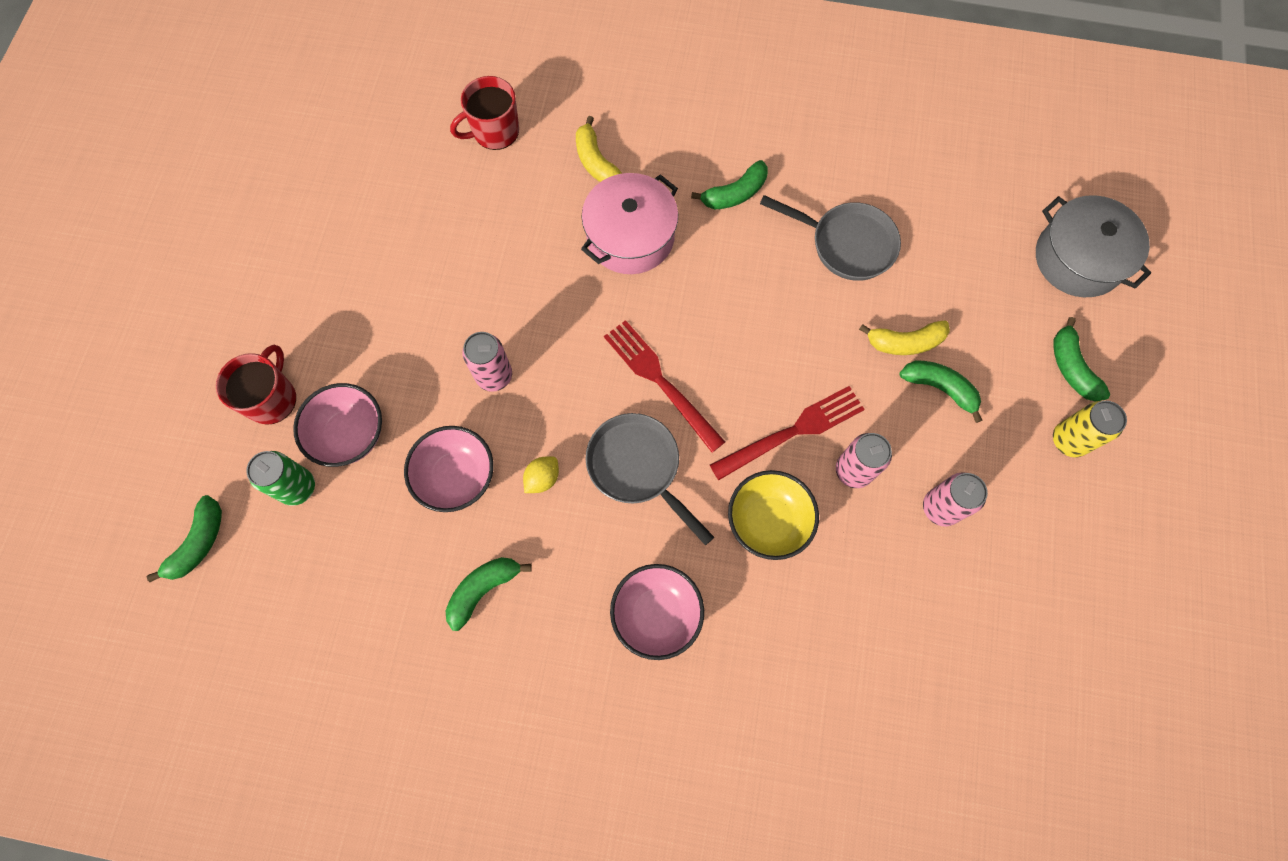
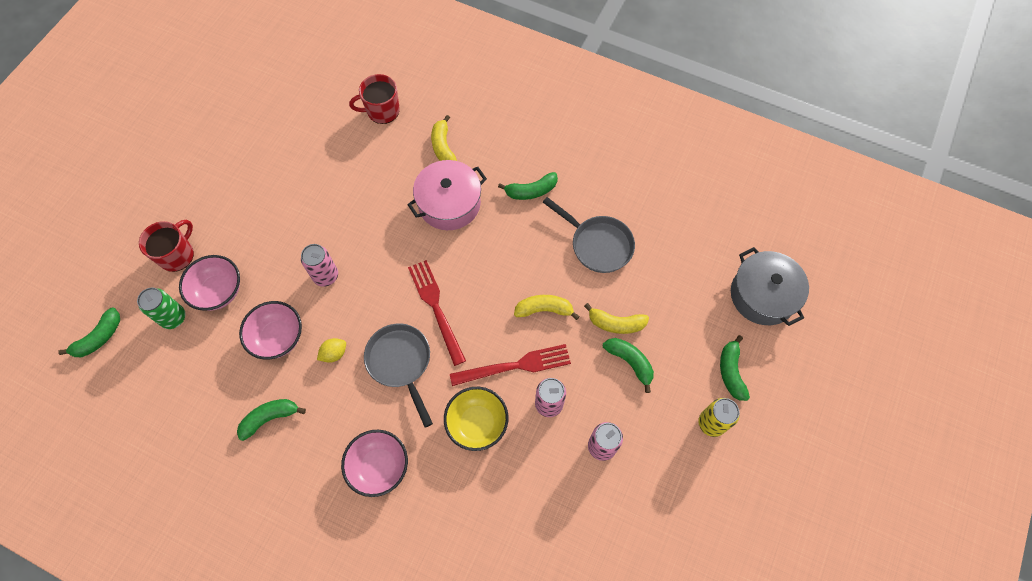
camera: 15 degrees right, 5 degrees down
(805, 347) = (544, 309): none -> yellow banana

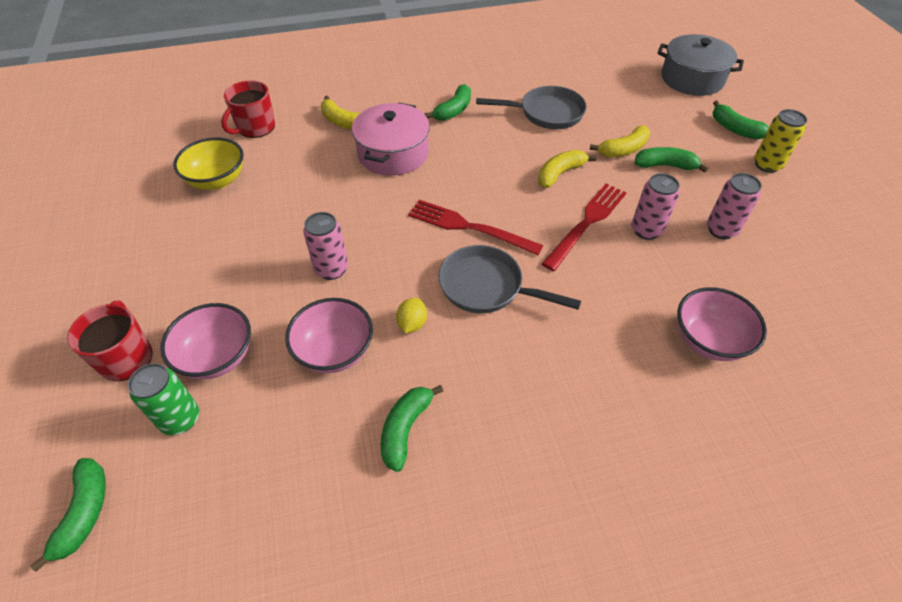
camera: 40 degrees left, 15 degrees down
(379, 467) = (569, 383): pink bowl -> pink bowl (709, 340)
(477, 423) = (610, 284): yellow bowl -> yellow bowl (217, 180)

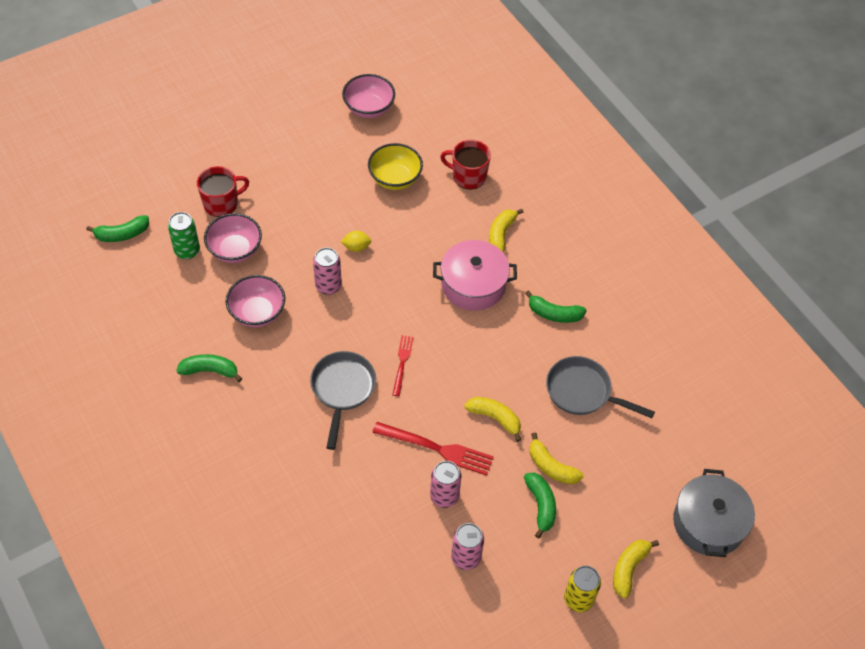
camera: 70 degrees right, 5 degrees up
(412, 324) = (293, 351): yellow lemon -> yellow lemon (356, 247)
(468, 227) = (402, 362): red fork -> red fork, size x0.60
(546, 113) = (583, 392): grey pan -> grey pan turned 135 degrees clockwise
(709, 340) = (335, 550): pink bowl -> pink bowl (369, 108)
(734, 129) = (629, 568): green banana -> yellow banana

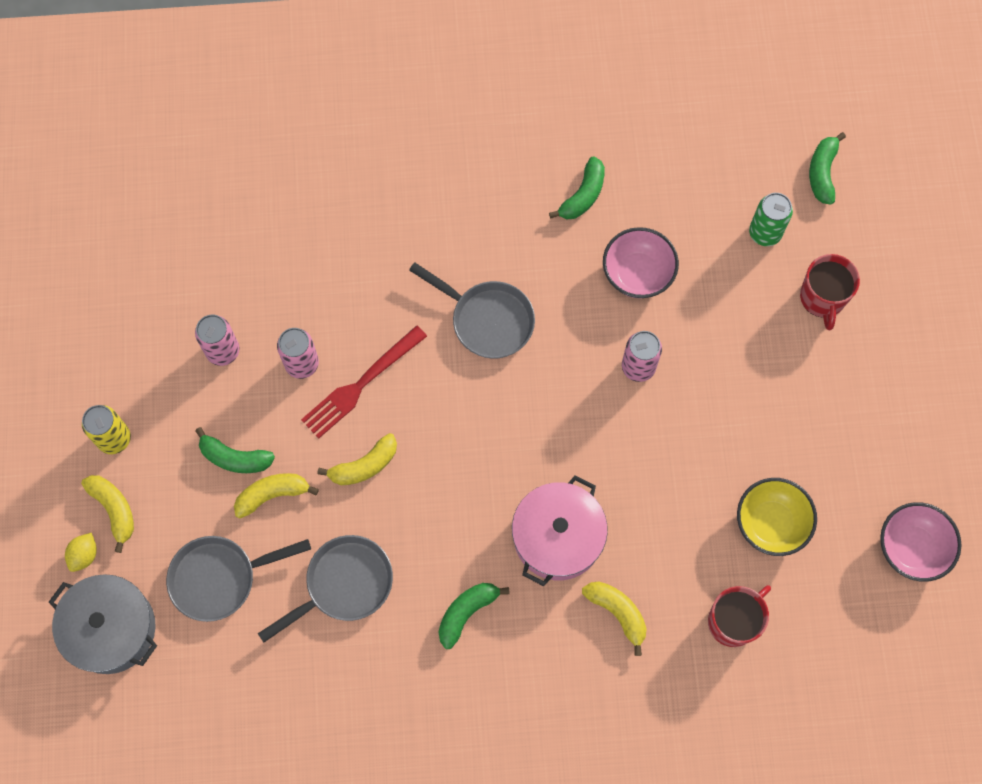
camera: 120 degrees right, 15 degrees up
(235, 250) = (741, 285): pink bowl -> none
(356, 247) = (681, 425): yellow lemon -> yellow lemon (84, 555)
(402, 362) = (490, 400): red fork -> none
(629, 470) = (220, 578): none -> grey pan

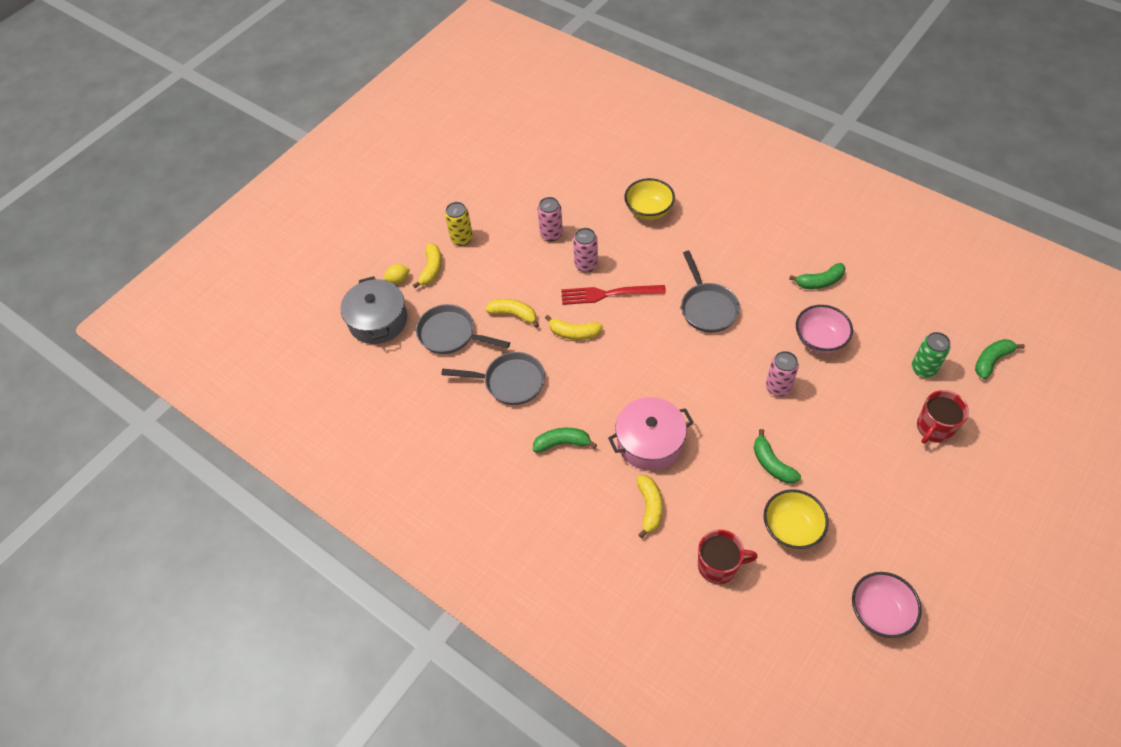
camera: 45 degrees right, 15 degrees down
(234, 458) = (511, 285): green banana -> green banana (772, 464)
(314, 233) = (648, 211): none -> yellow bowl

